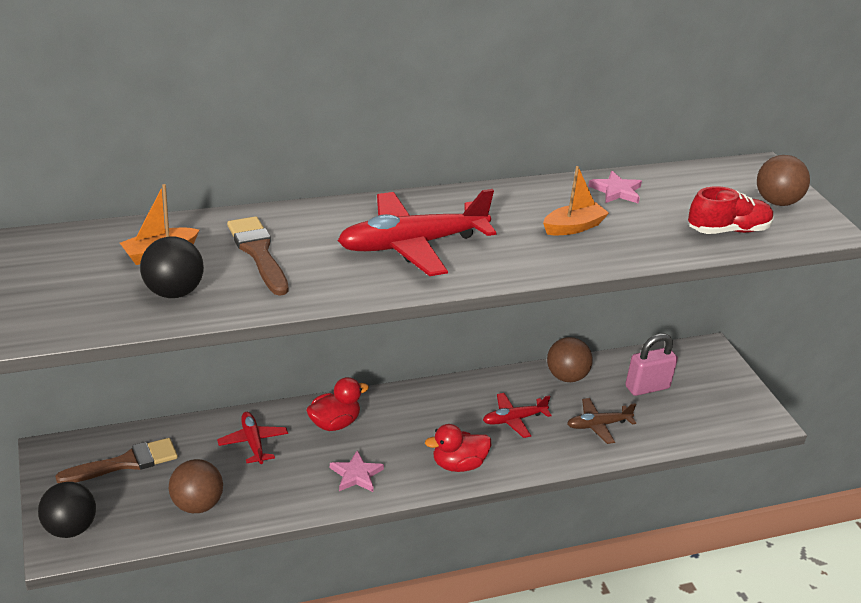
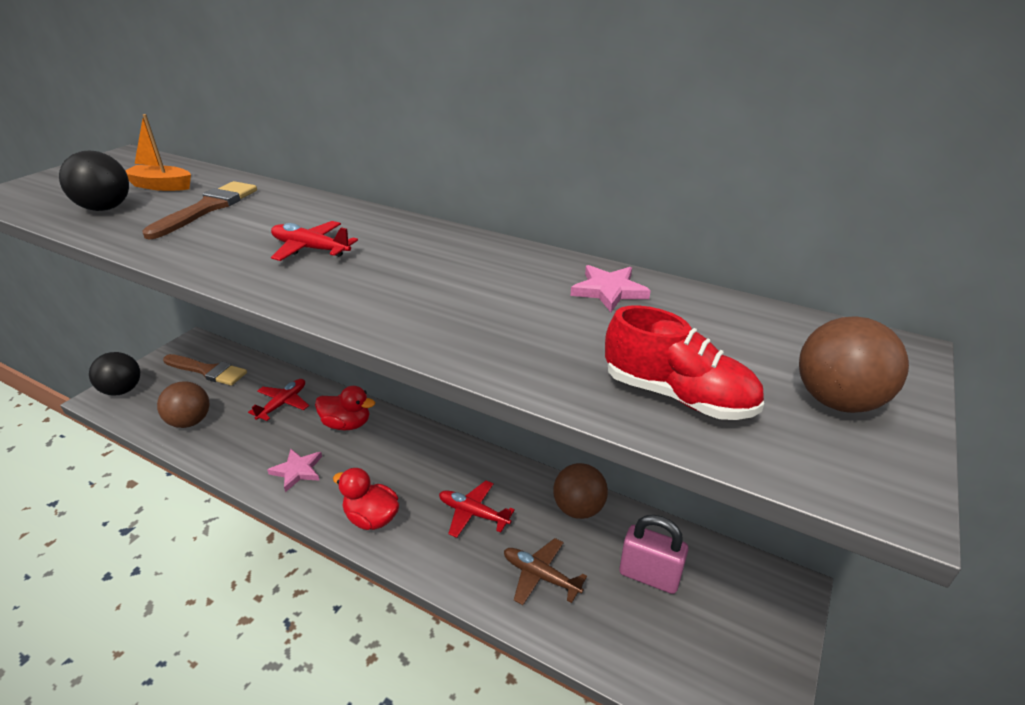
camera: 50 degrees right, 0 degrees up
(412, 245) = (310, 249): red plane -> red plane, size x0.53
(573, 227) = (483, 300): orange boat -> none

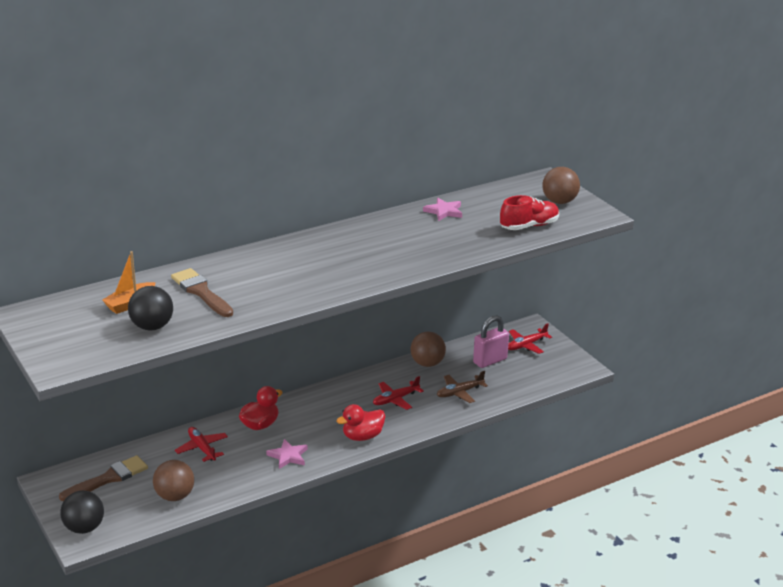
camera: 60 degrees left, 5 degrees down
(310, 249) = (309, 270): red plane -> red plane (526, 345)

